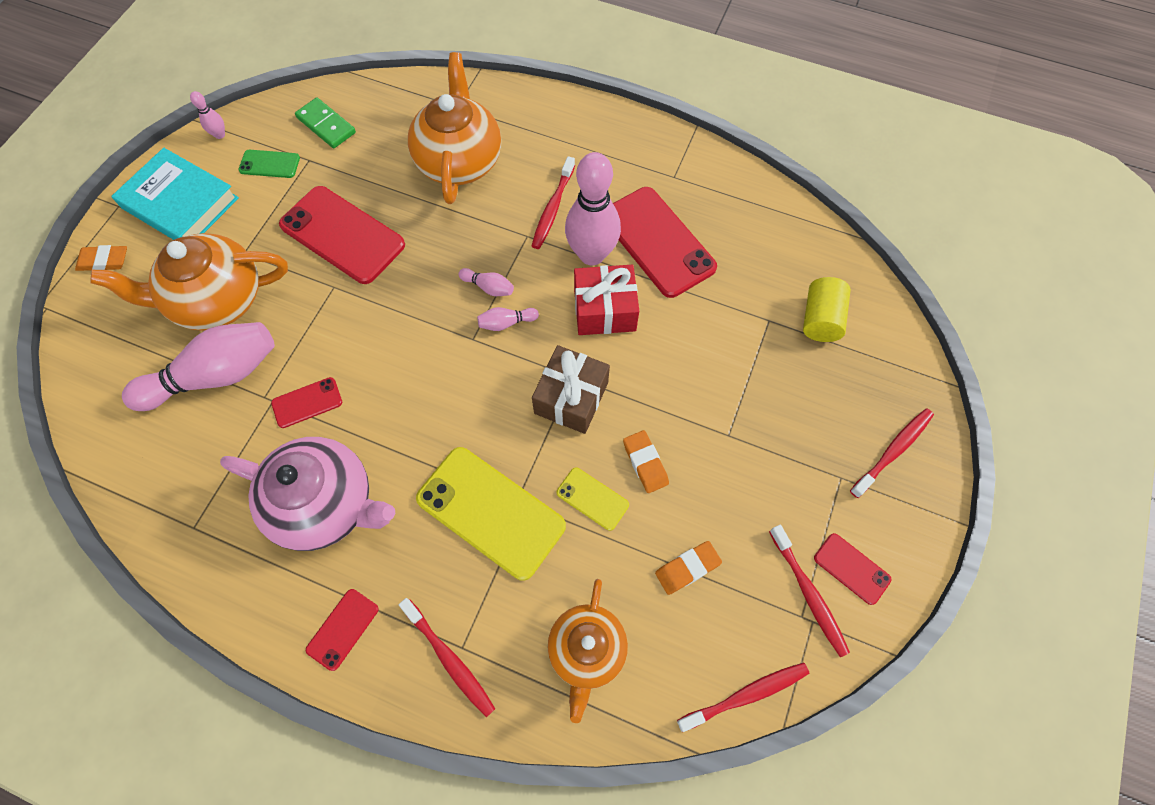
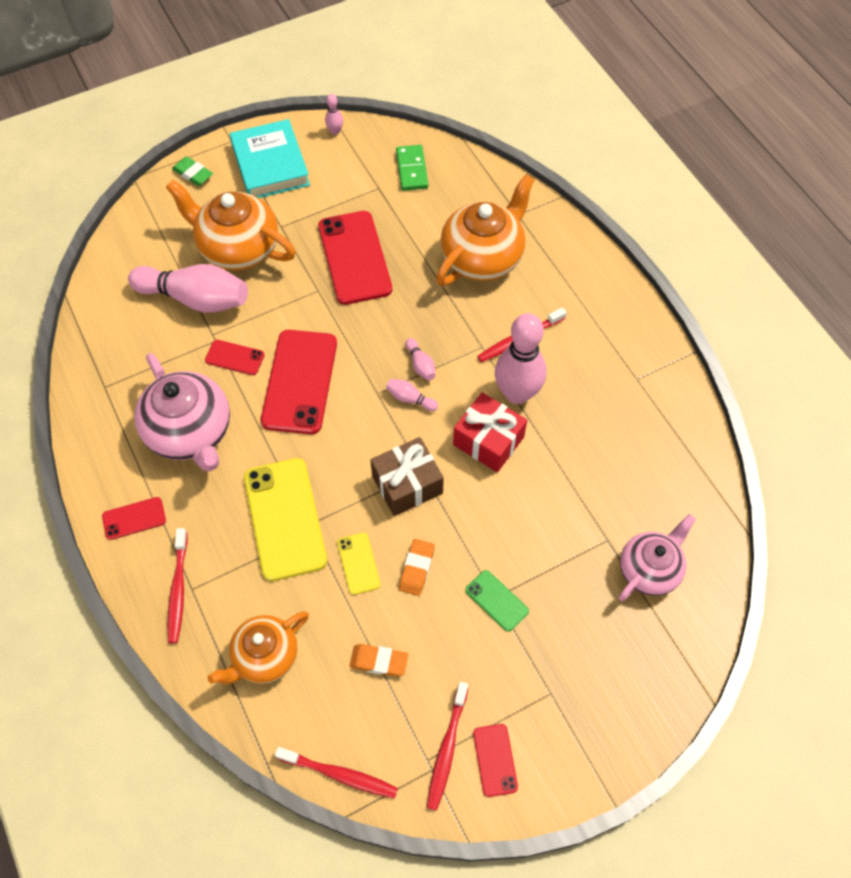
camera: 40 degrees right, 5 degrees down
(104, 261) = (193, 174): orange eraser -> green eraser
(269, 164) = (349, 174): green phone -> green phone (496, 600)
(658, 242) = (576, 419): red phone -> red phone (300, 381)
(820, 319) = (649, 569): yellow cylinder -> pink teapot
(893, 451) = (610, 708): red toothbrush -> none

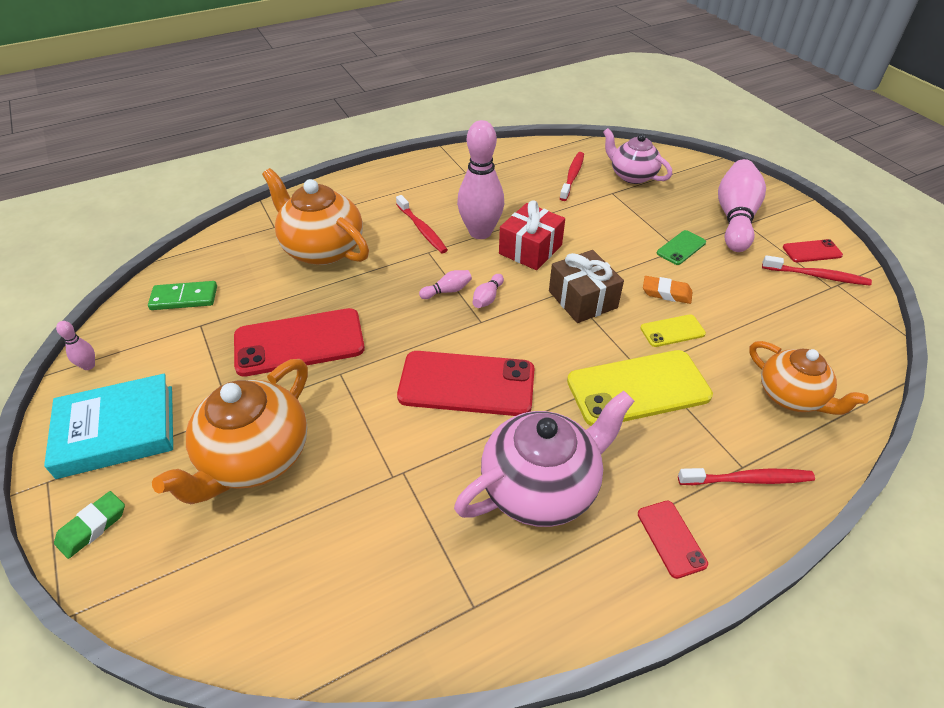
camera: 90 degrees left, 15 degrees down
(196, 299) = (332, 501): pink bowling pin -> pink bowling pin (735, 218)
(235, 357) = (431, 448): red phone -> none
(339, 774) = (873, 338): red toothbrush -> red toothbrush (572, 176)
(379, 661) = (762, 316): orange eraser -> none

